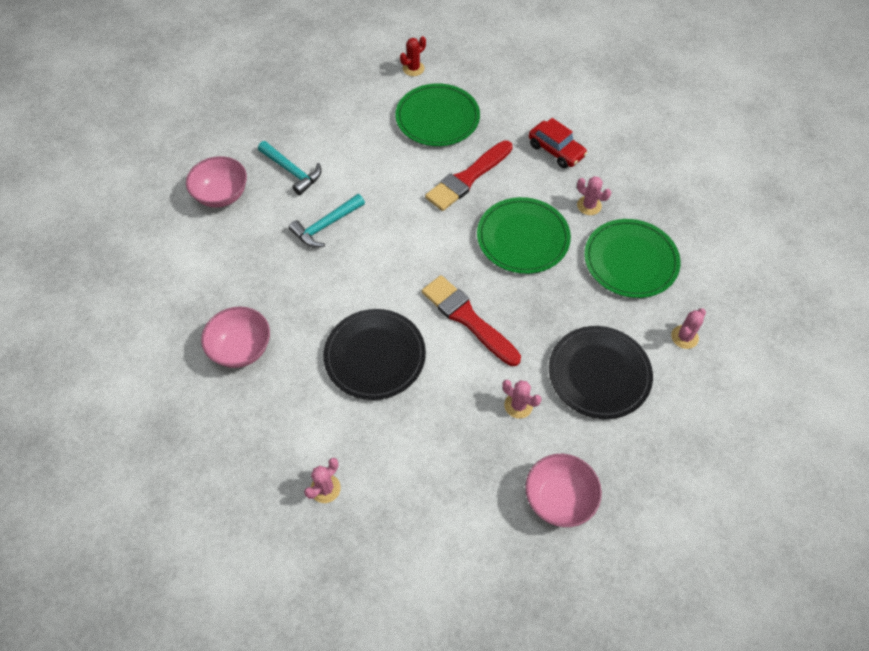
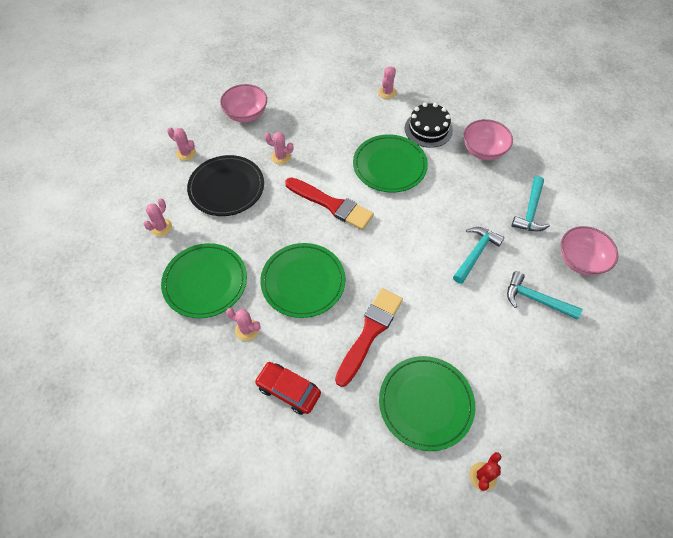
camera: 165 degrees right, 0 degrees up
(236, 257) = (530, 211): none -> turquoise hammer
(296, 402) = (428, 129): none -> black cake
(375, 356) = (389, 166): black plate -> green plate
(655, 445) = (186, 153): none -> pink cactus

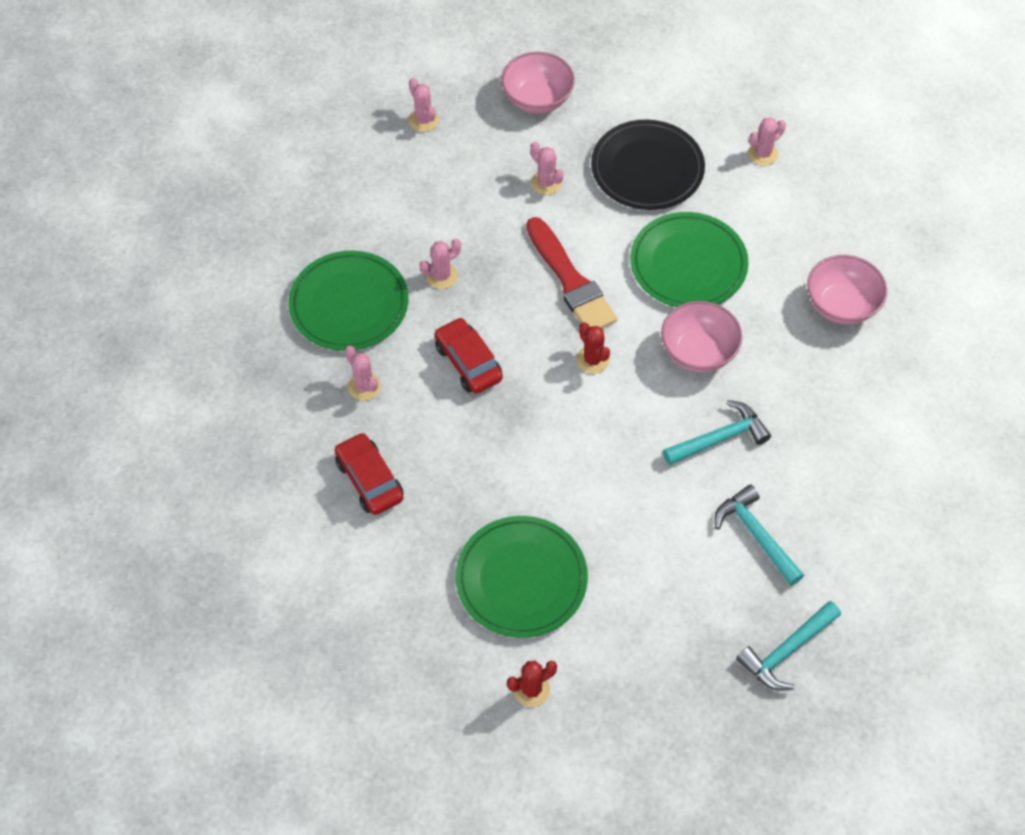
camera: 30 degrees right, 0 degrees up
(161, 227) = (335, 208): pink cactus -> pink cactus (441, 276)
(226, 188) = (447, 193): black plate -> black plate (647, 169)
(303, 281) = (468, 362): green plate -> red car
(369, 332) = (510, 465): red brush -> none
(374, 244) = (592, 360): none -> red cactus
(428, 129) = (783, 237): black cake -> none
(530, 211) = (843, 420): turquoise hammer -> turquoise hammer (786, 651)
(580, 261) = (860, 519): pink bowl -> pink bowl (698, 352)

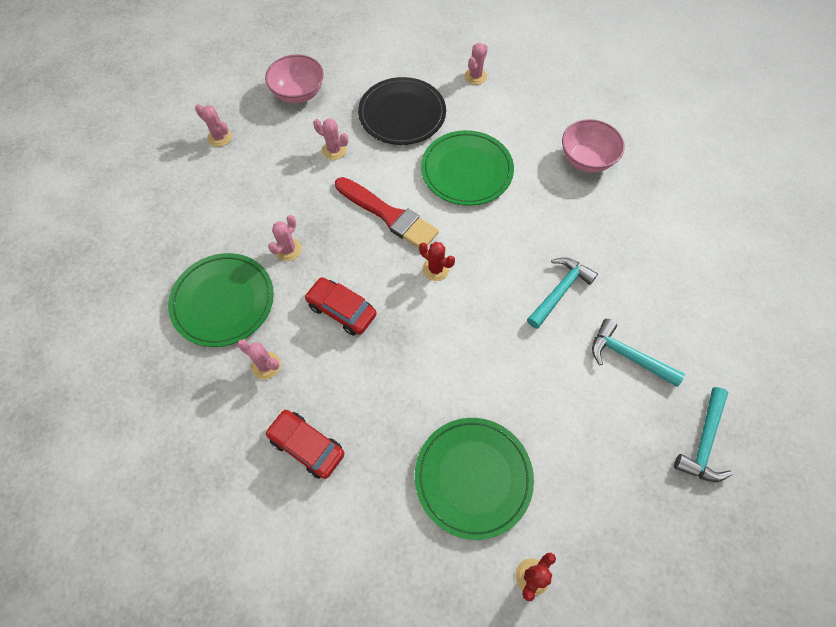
camera: 25 degrees left, 5 degrees up
(698, 352) = (508, 232): pink bowl -> none

